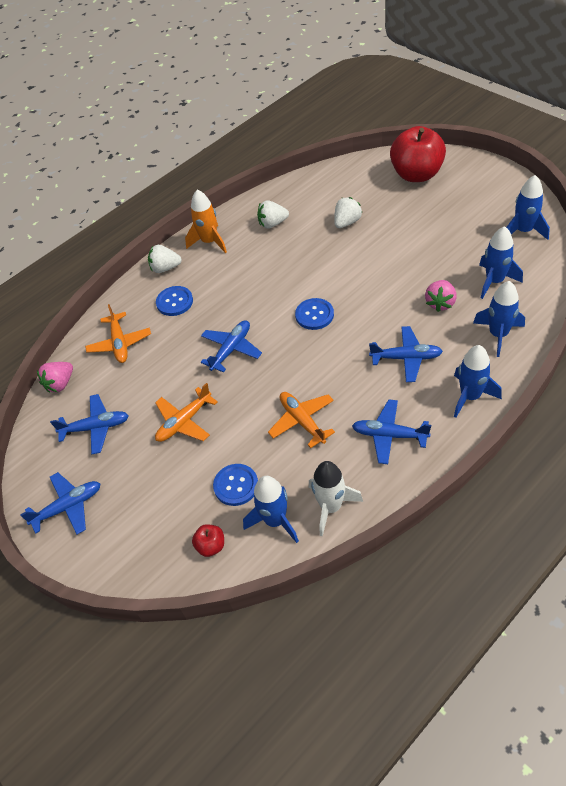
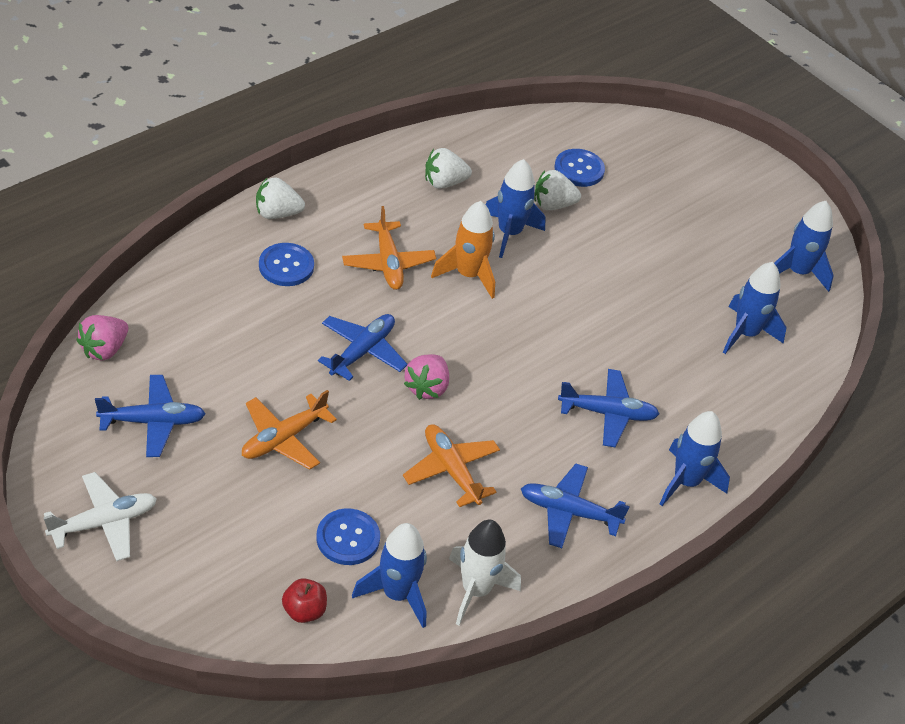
camera: 10 degrees left, 5 degrees down
(68, 507) = (104, 523): blue plane -> white plane
(120, 343) = (198, 309): orange plane -> orange plane (388, 263)
(209, 242) = (347, 189): orange rocket -> orange rocket (468, 275)
(314, 315) = (488, 327): blue button -> blue button (579, 169)
(347, 222) = (552, 205): white strawberry -> white strawberry turned 135 degrees counterclockwise
(416, 174) = (662, 157): red apple -> none
(440, 303) = (666, 348): pink strawberry -> pink strawberry (427, 387)
(498, 334) = (738, 407): blue rocket -> blue rocket (509, 233)

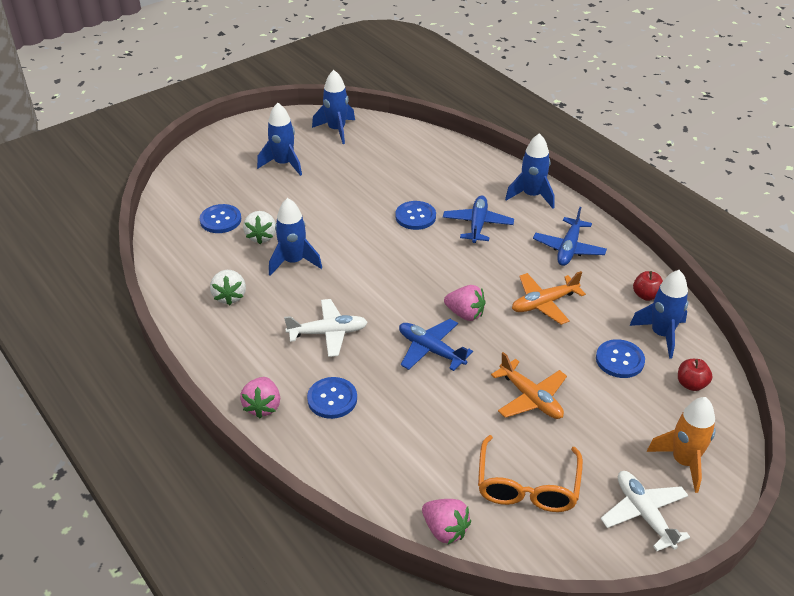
camera: 80 degrees left, 5 degrees down
(153, 422) = (527, 486): blue plane -> orange glasses
(277, 213) = (263, 406): white strawberry -> pink strawberry
(388, 263) = (328, 333): orange plane -> white plane
(468, 275) = (341, 286): orange rocket -> orange rocket (683, 462)
(476, 590) = (646, 295): white rocket -> red apple
(615, 348) = (415, 216): none -> blue button
(745, 333) = (396, 158): blue rocket -> blue rocket (283, 164)

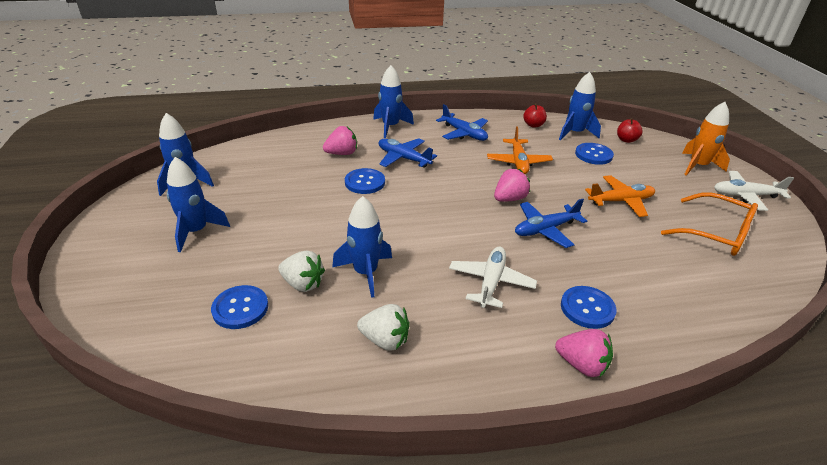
camera: 65 degrees left, 5 degrees down
(445, 530) = (764, 290): pink strawberry -> pink strawberry (342, 153)

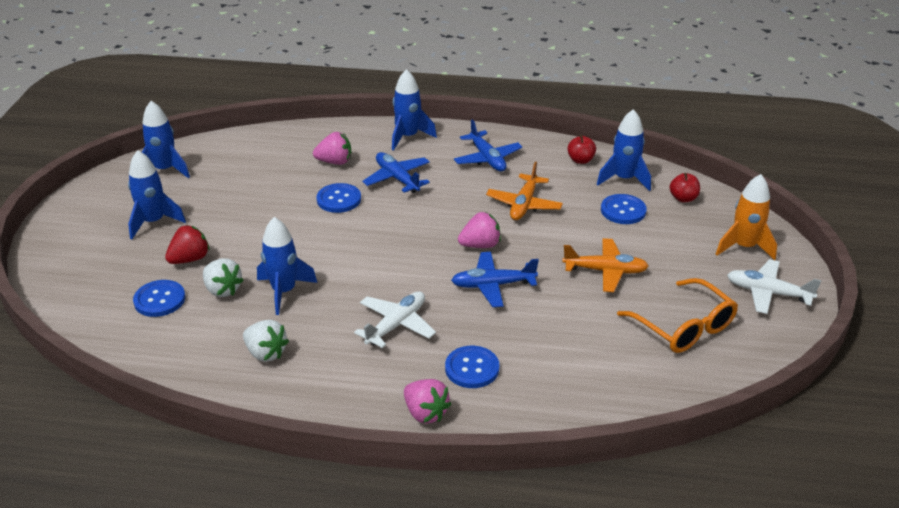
camera: 20 degrees right, 0 degrees up
(252, 260) = (190, 259): none -> red strawberry

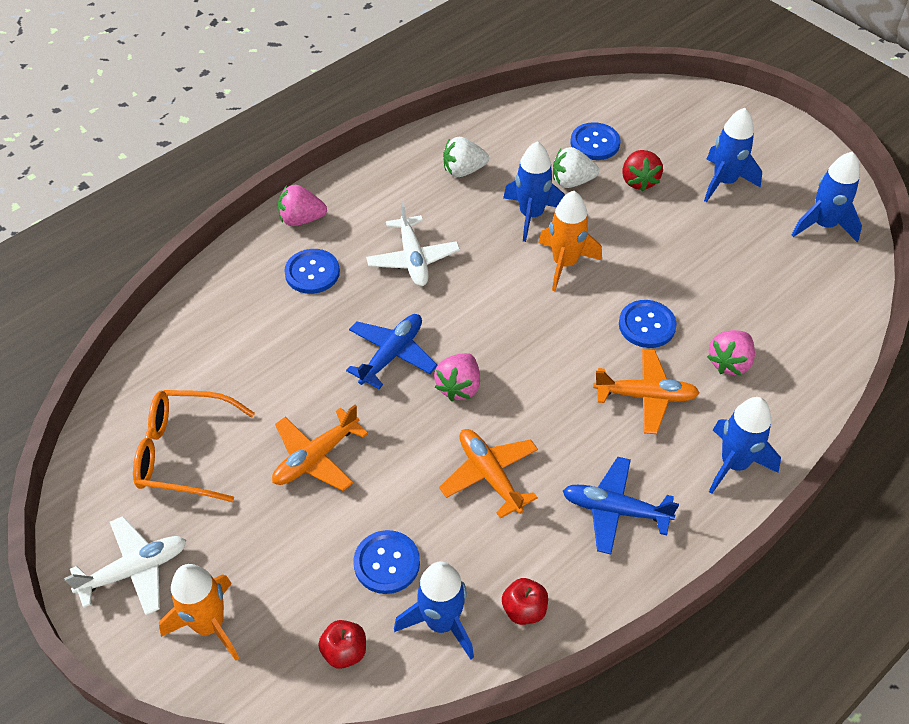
camera: 130 degrees right, 15 degrees up
(319, 254) = (564, 263): none -> orange rocket
(397, 178) = (645, 396): blue plane -> orange plane

